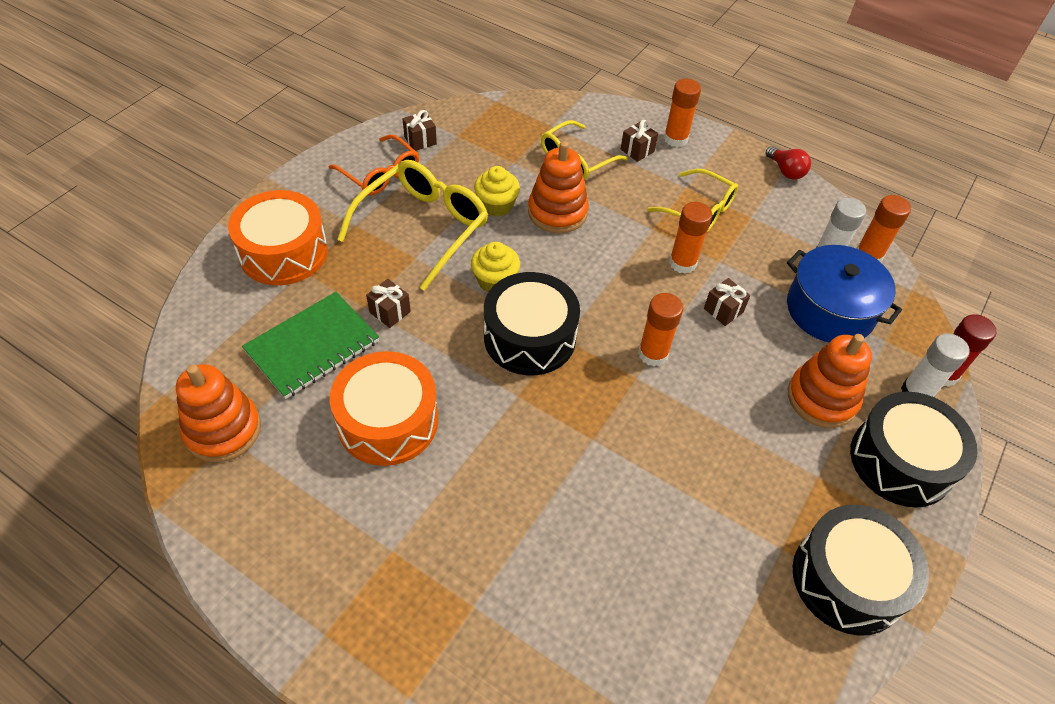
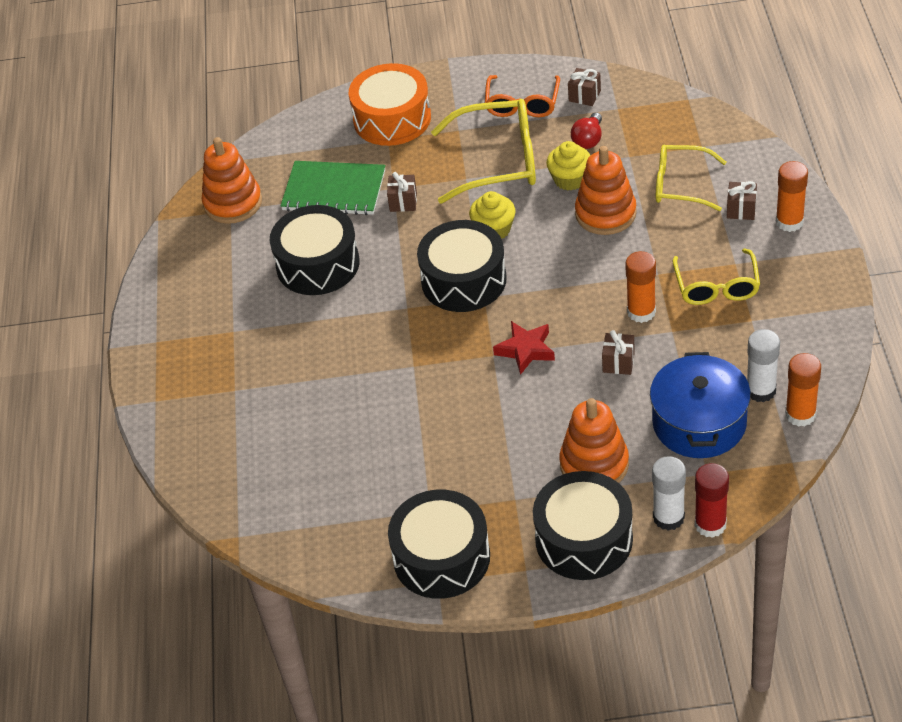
camera: 60 degrees right, 5 degrees down
(388, 421) = (318, 264): orange drum -> black drum
(653, 354) = (525, 350): orange glue stick -> red star
(786, 171) = (843, 309): red light bulb -> red light bulb (588, 140)

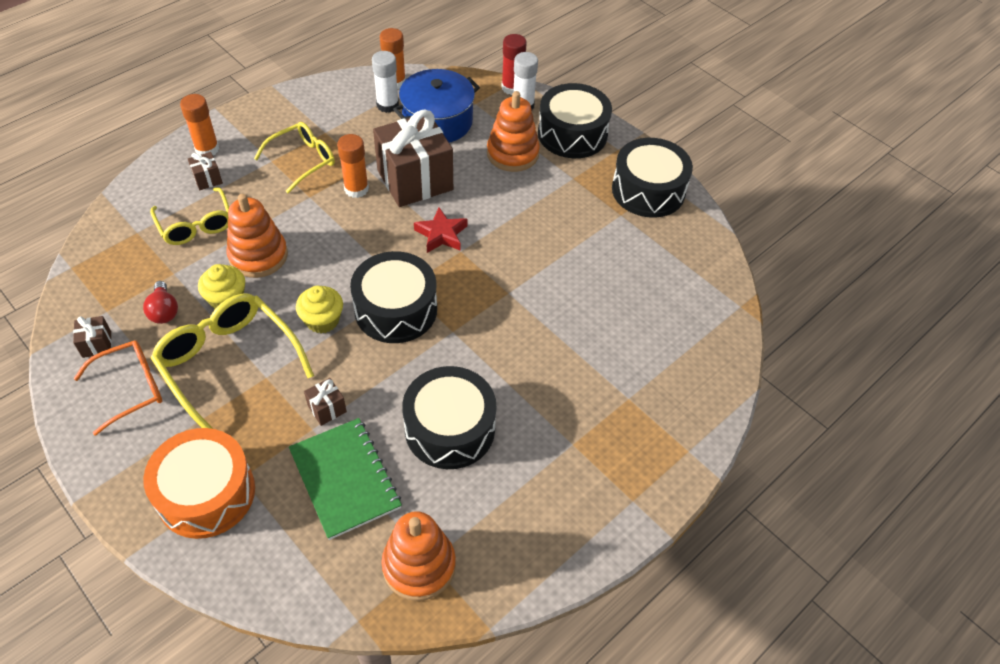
camera: 135 degrees left, 5 degrees up
(588, 140) = (164, 311): red light bulb -> red light bulb turned 90 degrees clockwise
(618, 362) = (415, 180): brown gift -> brown gift, size x2.45

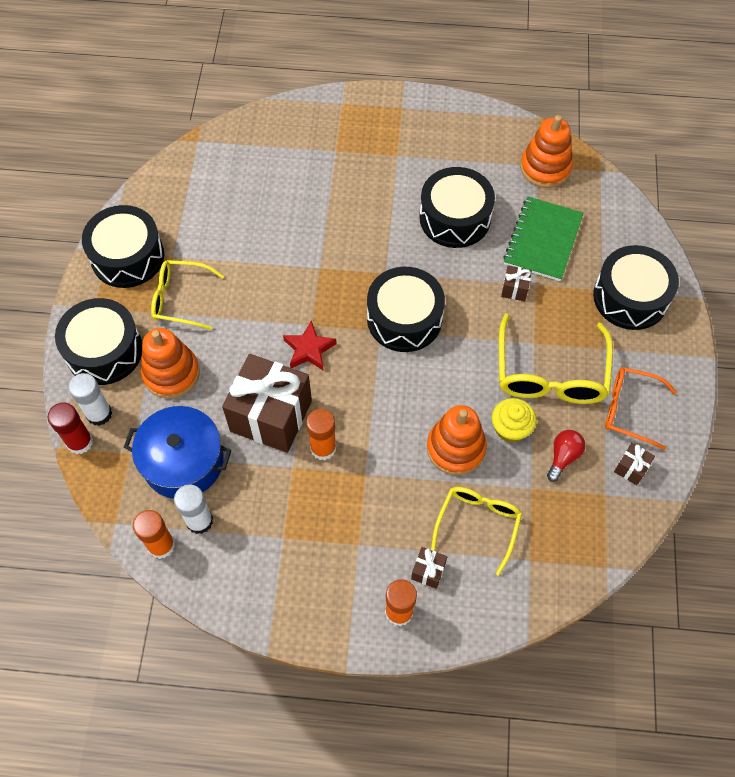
camera: 130 degrees left, 10 degrees up
(206, 493) = (630, 297): orange drum -> black drum
(303, 160) = (333, 519): yellow glasses -> yellow glasses (180, 299)
(322, 320) = (460, 353): yellow cupcake -> none

